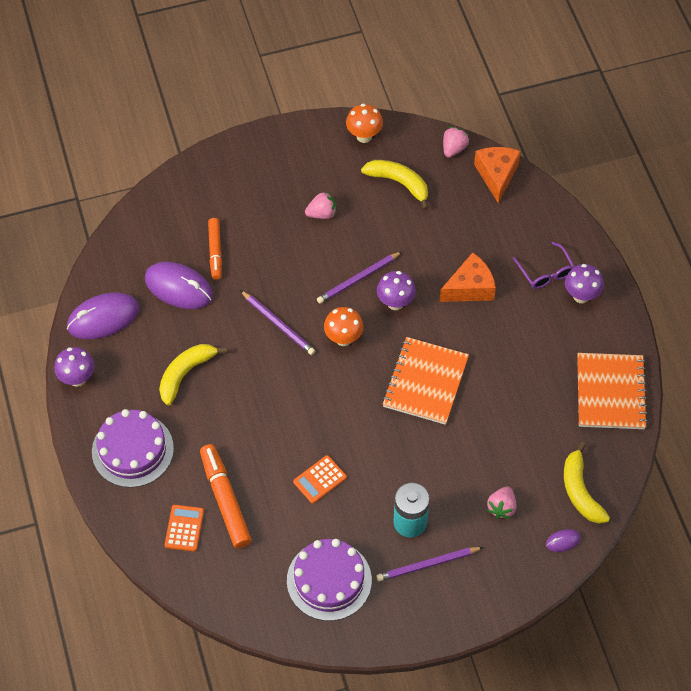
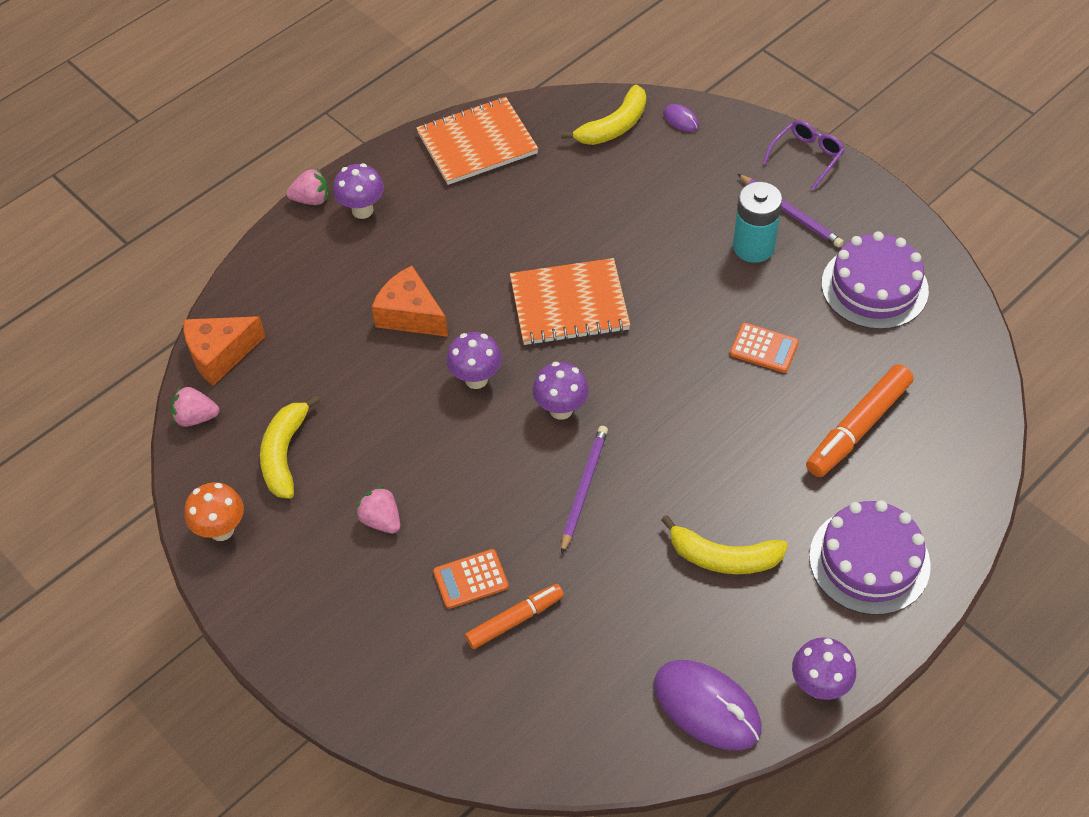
camera: 115 degrees left, 5 degrees down
(178, 287) = (599, 635): purple mouse -> none
(184, 528) = (924, 451): orange calculator -> orange calculator (471, 579)
(343, 338) = (561, 409): orange mushroom -> purple mushroom
(358, 279) = (463, 432): purple pencil -> none
(501, 507) = (679, 179): pink strawberry -> pink strawberry (311, 199)
(546, 272) = (346, 253): purple glasses -> purple glasses (806, 157)

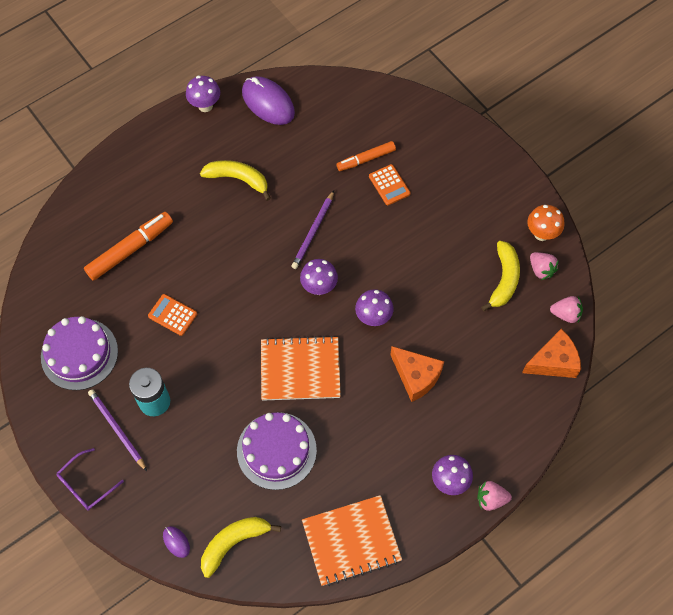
camera: 175 degrees left, 10 degrees up
(381, 520) = (441, 227): pink strawberry -> pink strawberry (541, 270)
(471, 579) = (389, 185): orange calculator -> orange calculator turned 75 degrees clockwise
(869, 561) = (154, 167): purple cake -> purple cake (276, 450)

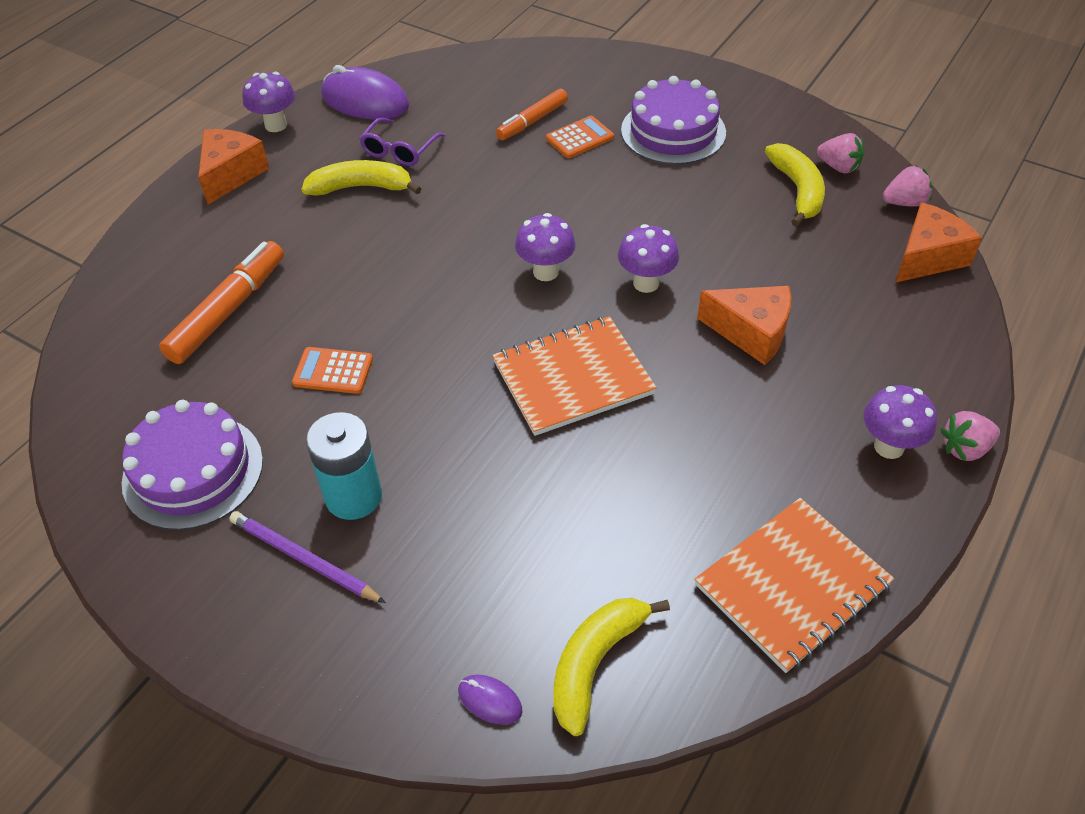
camera: 20 degrees left, 15 degrees down
(86, 485) = (279, 667): purple glasses -> purple glasses (399, 150)
(165, 140) = (231, 174): none -> orange cheese
(276, 450) = (594, 497): purple cake -> purple cake (673, 131)
(313, 231) = (502, 213): purple pencil -> none
(389, 185) = (580, 138): orange calculator -> orange calculator turned 75 degrees counterclockwise
(541, 234) = (812, 132): orange mushroom -> none

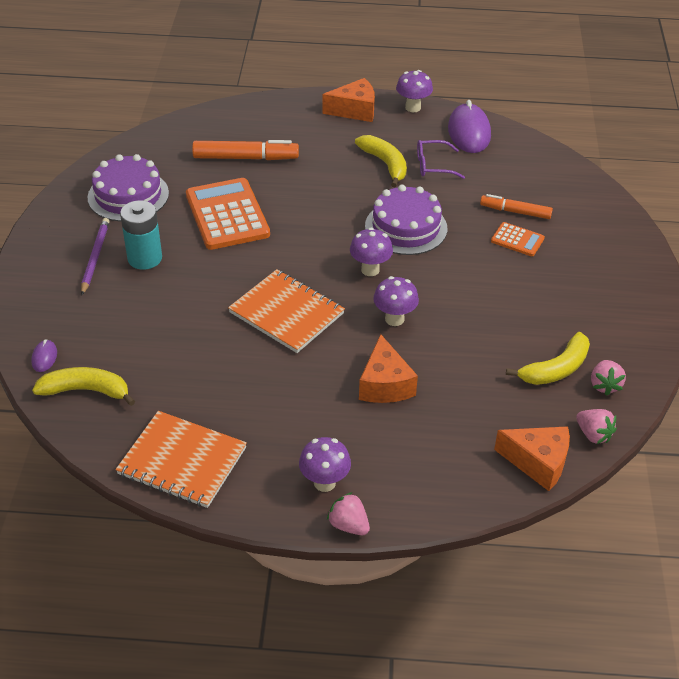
camera: 60 degrees right, 5 degrees down
(333, 371) = (227, 215): orange calculator -> orange calculator, size x2.03
(673, 131) = (567, 283): purple cake -> purple cake (406, 227)

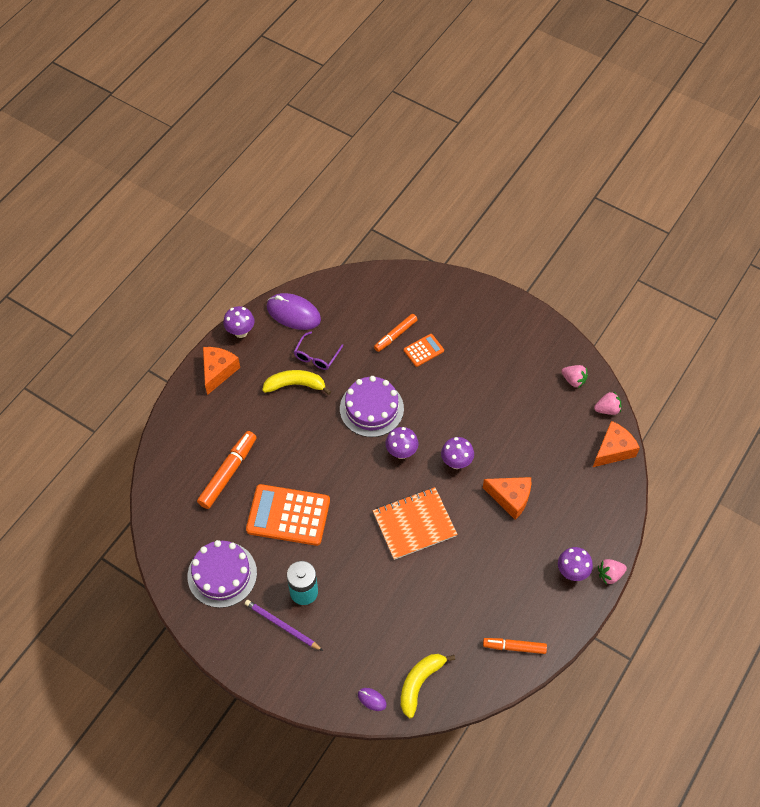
camera: 60 degrees left, 15 degrees up
(182, 461) = (514, 647): orange notebook -> orange marker
(556, 369) = (547, 397): yellow banana -> none

